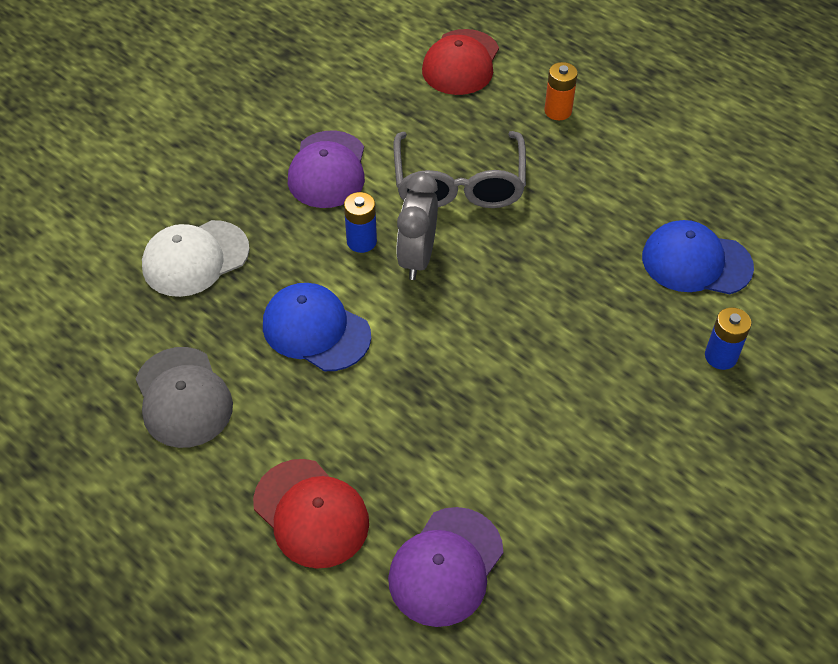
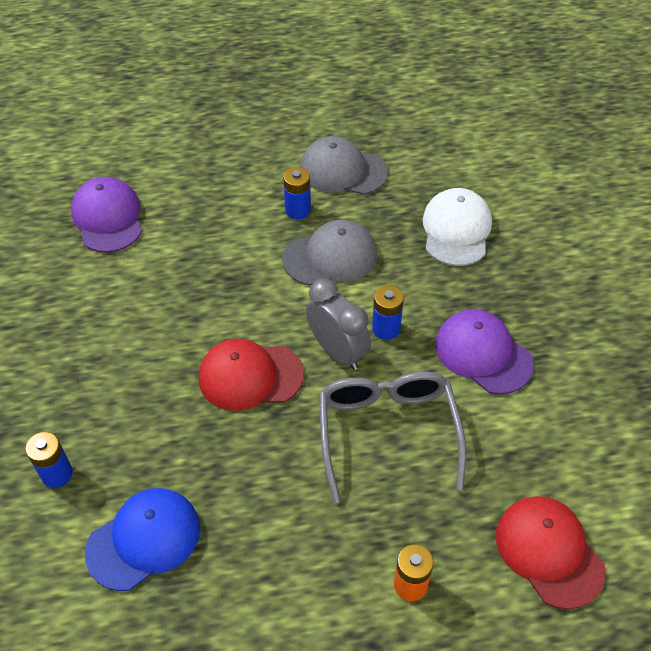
camera: 130 degrees right, 0 degrees up
(277, 397) = (298, 210): none -> blue battery
(311, 513) = (205, 183): red cap -> red cap (250, 376)
(316, 330) = (330, 256): blue cap -> grey cap
(459, 184) = (387, 431): grey glasses -> grey glasses turned 45 degrees clockwise

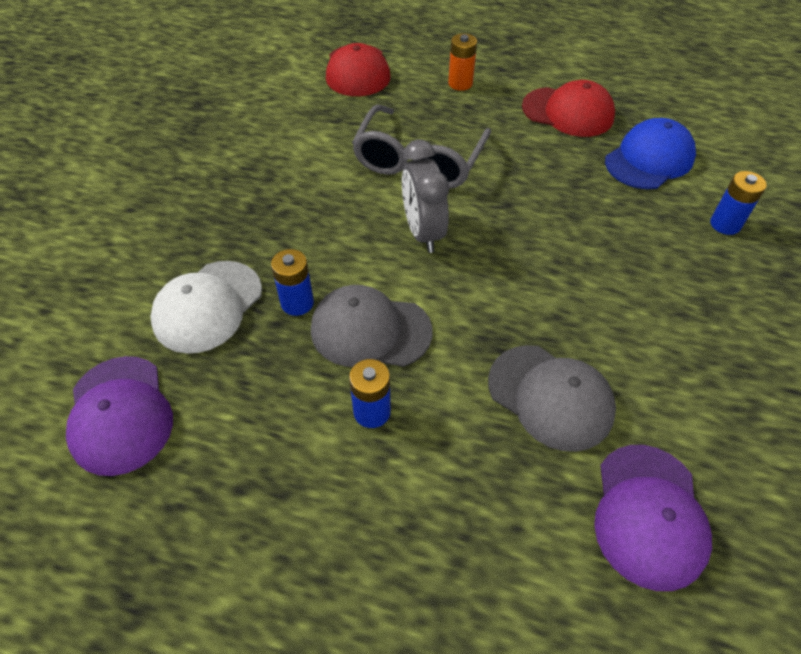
camera: 155 degrees left, 0 degrees up
(144, 540) = (649, 159): blue cap -> blue cap turned 150 degrees clockwise
(250, 376) = (519, 240): red cap -> red cap (568, 112)
(343, 170) = (272, 452): grey cap -> grey cap (550, 397)
(386, 328) = (363, 235): blue battery -> blue battery (297, 303)
(483, 354) = (293, 185): purple cap -> purple cap (120, 414)

